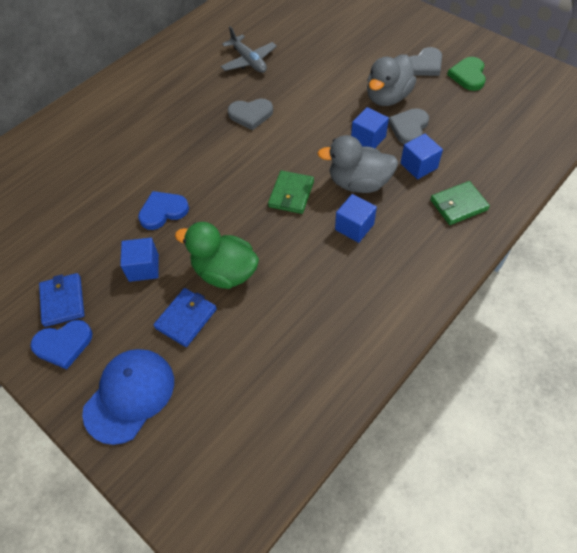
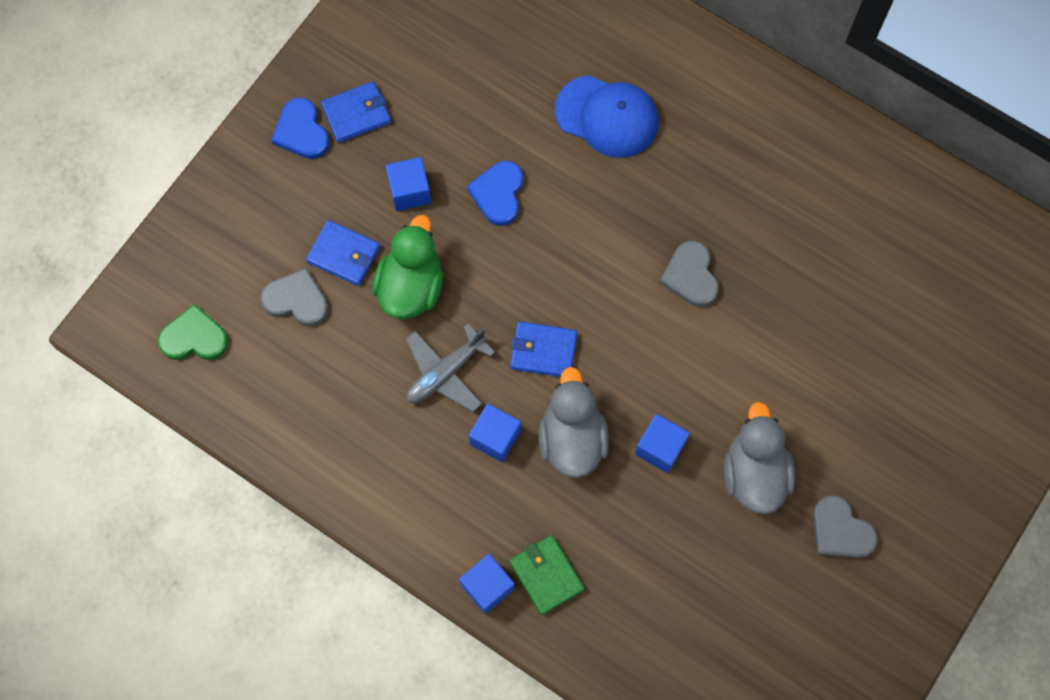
camera: 80 degrees right, 15 degrees up
(129, 395) = (246, 216): blue cap -> blue cap (607, 116)
(163, 211) = (498, 194): blue heart -> blue heart turned 135 degrees counterclockwise
(248, 61) = (812, 254): grey plane -> grey plane (445, 372)
(291, 194) = (543, 351): green wallet -> blue wallet
(387, 97) = (754, 473): grey duck -> grey duck turned 60 degrees clockwise
(409, 128) = (690, 507): grey heart -> grey heart (296, 300)
(418, 166) = (614, 521): blue cube -> blue cube (487, 586)
(468, 75) = (823, 601): green heart -> green heart (194, 337)

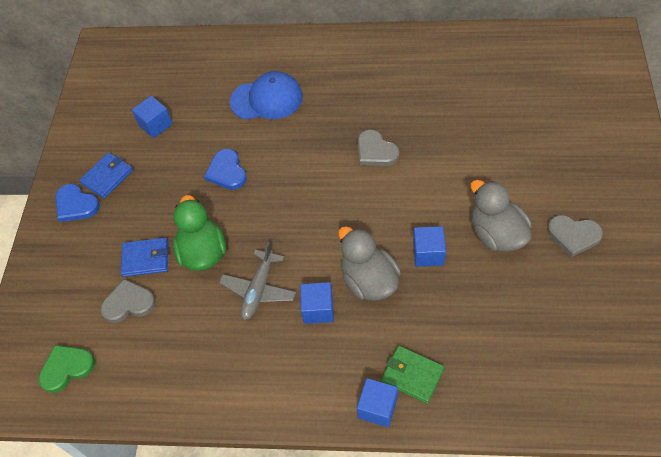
camera: 25 degrees left, 15 degrees down
(409, 191) = (168, 200): blue cube -> blue cube (155, 125)
(543, 351) = (314, 241): blue wallet -> none

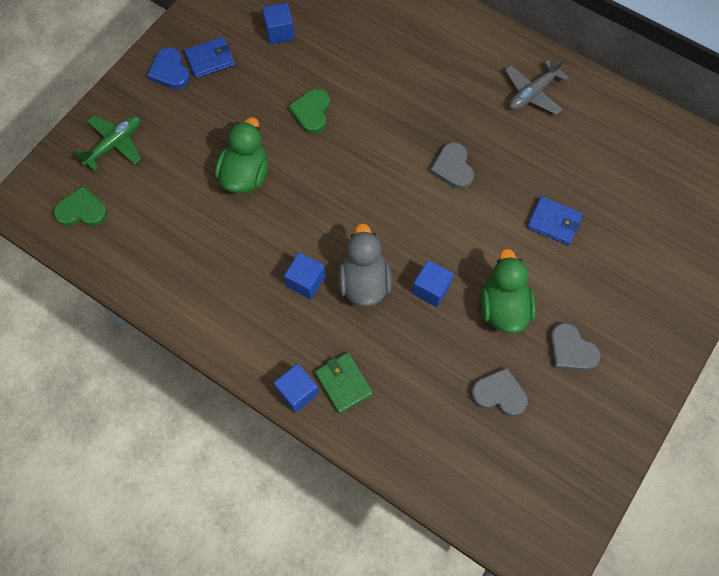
camera: 25 degrees right, 10 degrees up
(62, 293) = (114, 144): none -> green plane
(128, 303) = (160, 184): grey heart -> grey heart (499, 394)
(146, 259) = (196, 153): blue wallet -> blue wallet (554, 222)
(227, 172) = (311, 112): blue heart -> green heart
(259, 289) = (269, 235): grey plane -> grey plane (532, 93)
(267, 99) = (391, 61): blue cap -> none
(496, 234) = (503, 308): grey duck -> green duck

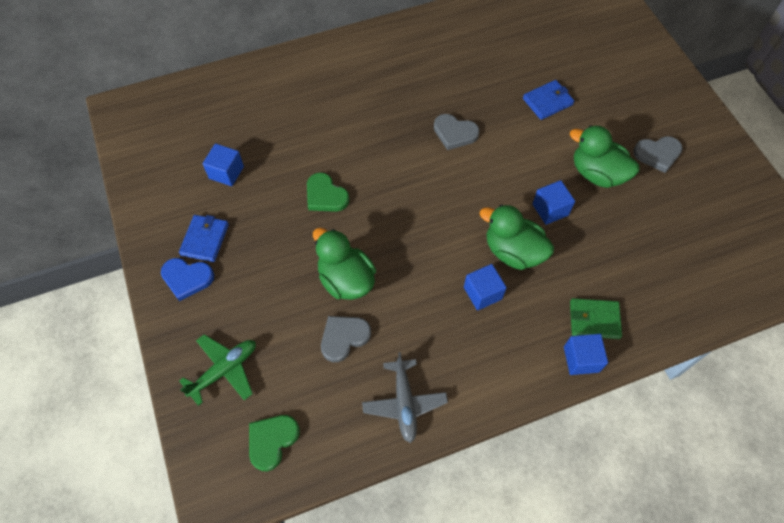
camera: 55 degrees left, 5 degrees down
(114, 144) = (224, 370): green plane -> green plane turned 60 degrees clockwise
(364, 282) = (513, 251): grey duck -> green duck
(499, 394) = (666, 219): grey heart -> grey heart (344, 337)
(532, 93) = (430, 48): grey plane -> grey plane (404, 403)

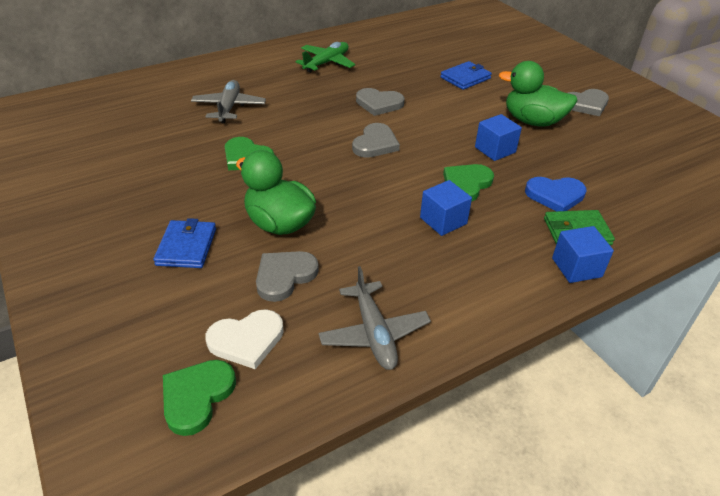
camera: 10 degrees left, 20 degrees down
(187, 278) = (79, 240): blue heart -> blue heart (555, 195)
(205, 239) = (103, 204): blue wallet -> blue wallet (186, 247)
(224, 370) = (127, 325): green plane -> green plane (326, 63)
(226, 172) = (130, 148): blue cube -> none
(310, 396) = (246, 340): none -> white heart
(314, 125) = (229, 107): none -> grey plane
(441, 189) = (375, 144): none -> grey heart
(513, 251) = (466, 184): green duck -> green heart

